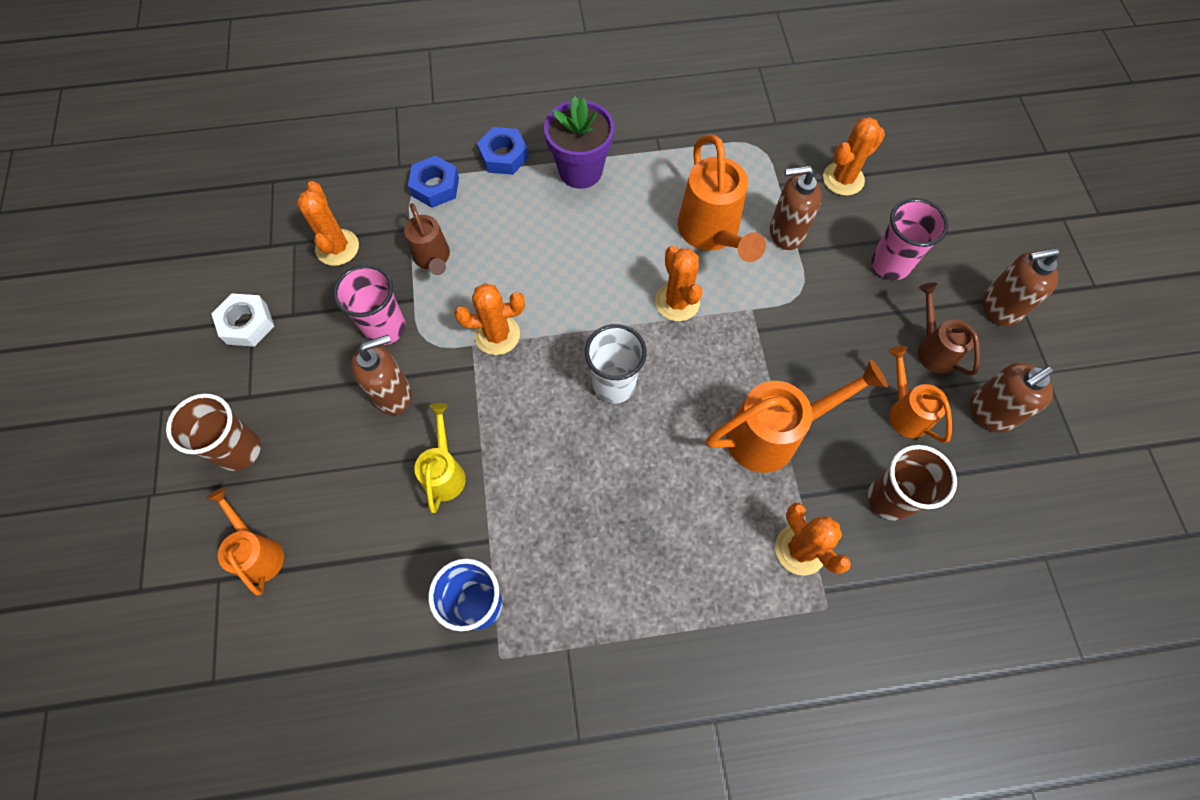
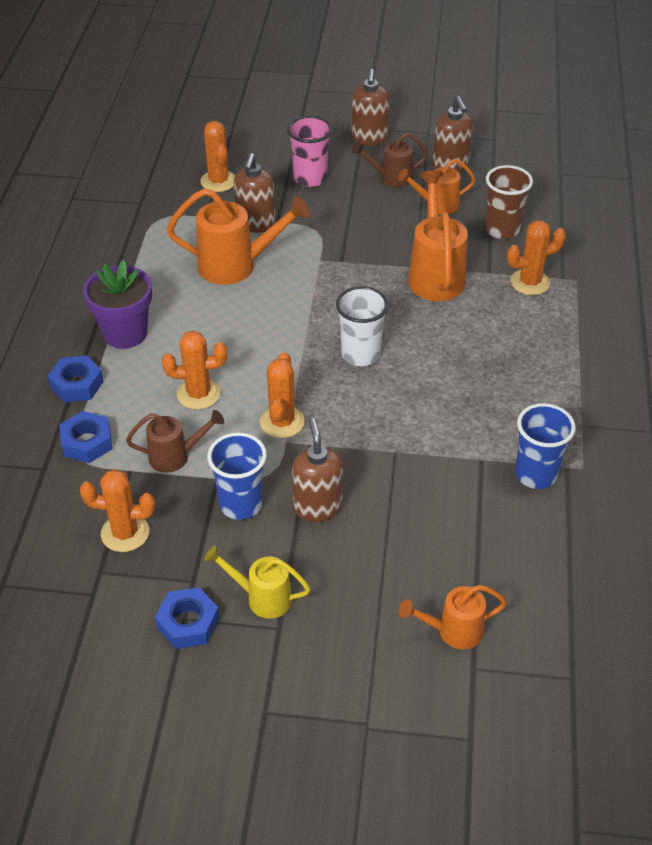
camera: 75 degrees left, 20 degrees down
(239, 450) = (338, 640): brown cup -> none
(247, 324) = (188, 623): white nut -> blue nut
(385, 328) = (241, 504): pink cup -> blue cup
(445, 472) = (409, 479): yellow watering can -> yellow watering can (262, 597)
(677, 302) = (295, 300): orange cactus -> orange cactus (198, 394)

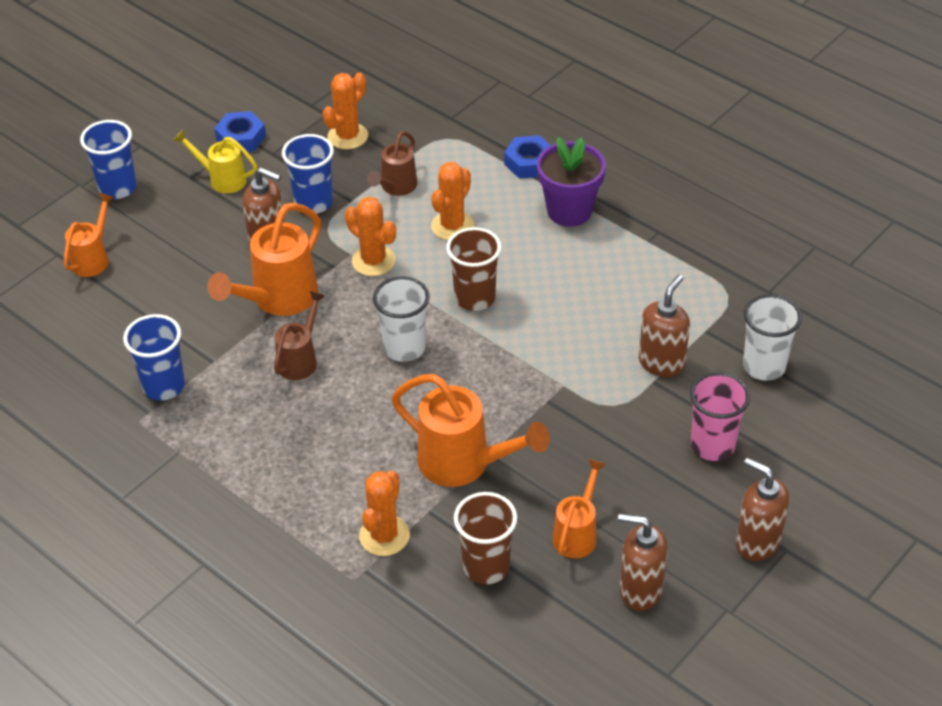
camera: 125 degrees right, 0 degrees up
(87, 442) = (457, 147): blue nut -> none
(218, 181) = (764, 366): orange cactus -> white cup
(236, 266) = (605, 320): orange watering can -> orange watering can (278, 299)
(256, 224) = (661, 363): brown soap dispenser -> brown soap dispenser turned 75 degrees clockwise
(262, 597) = (222, 179): yellow watering can -> yellow watering can turned 120 degrees counterclockwise
(273, 341) = (474, 298): none -> brown cup
(344, 684) = (117, 188): none -> blue cup
(391, 178) = (660, 519): brown watering can -> brown watering can (300, 360)

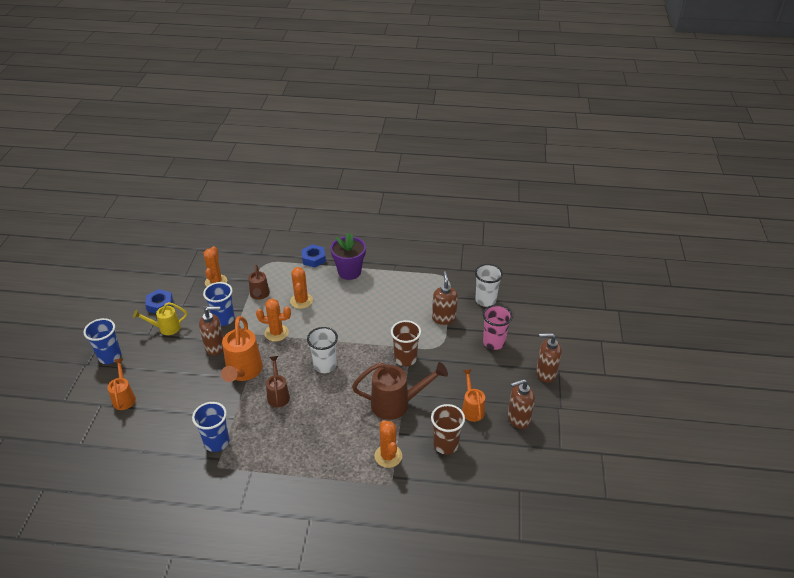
camera: 35 degrees left, 5 degrees down
(464, 464) = (396, 404): orange watering can -> brown watering can
(474, 298) = (339, 328): brown cup -> brown cup (405, 358)

